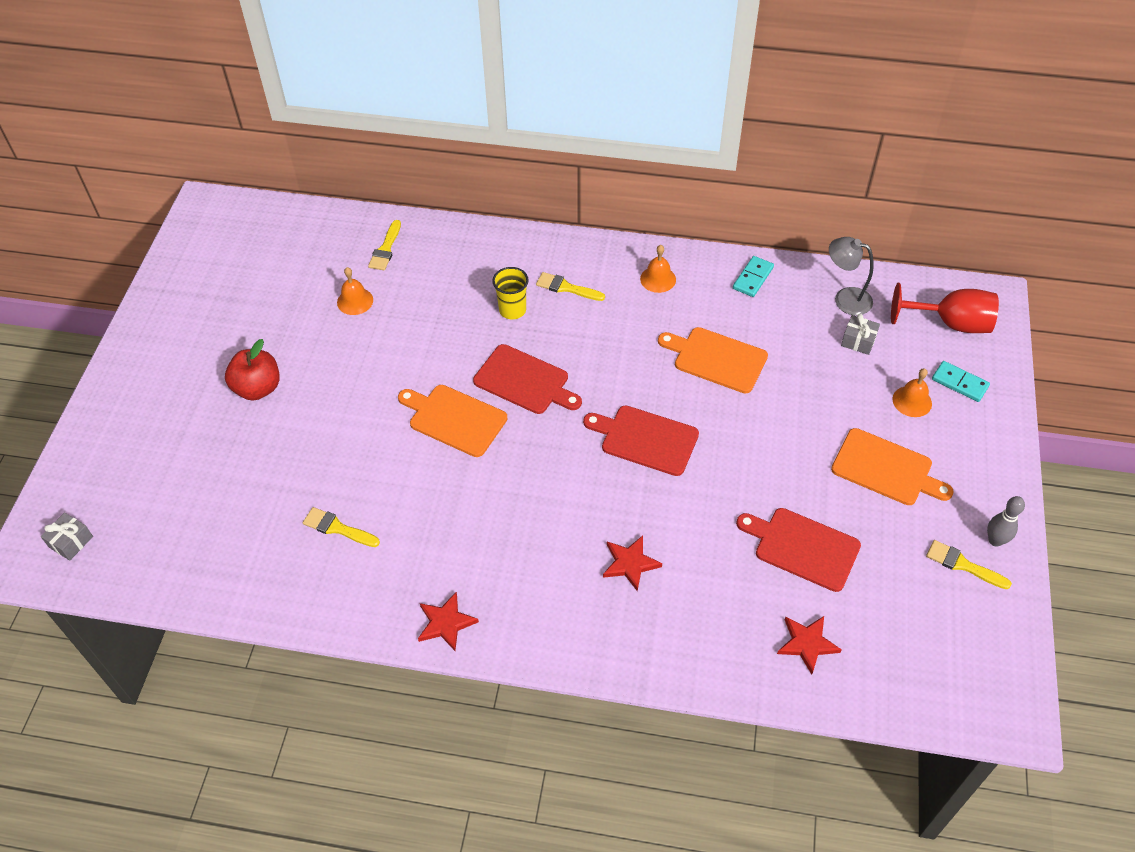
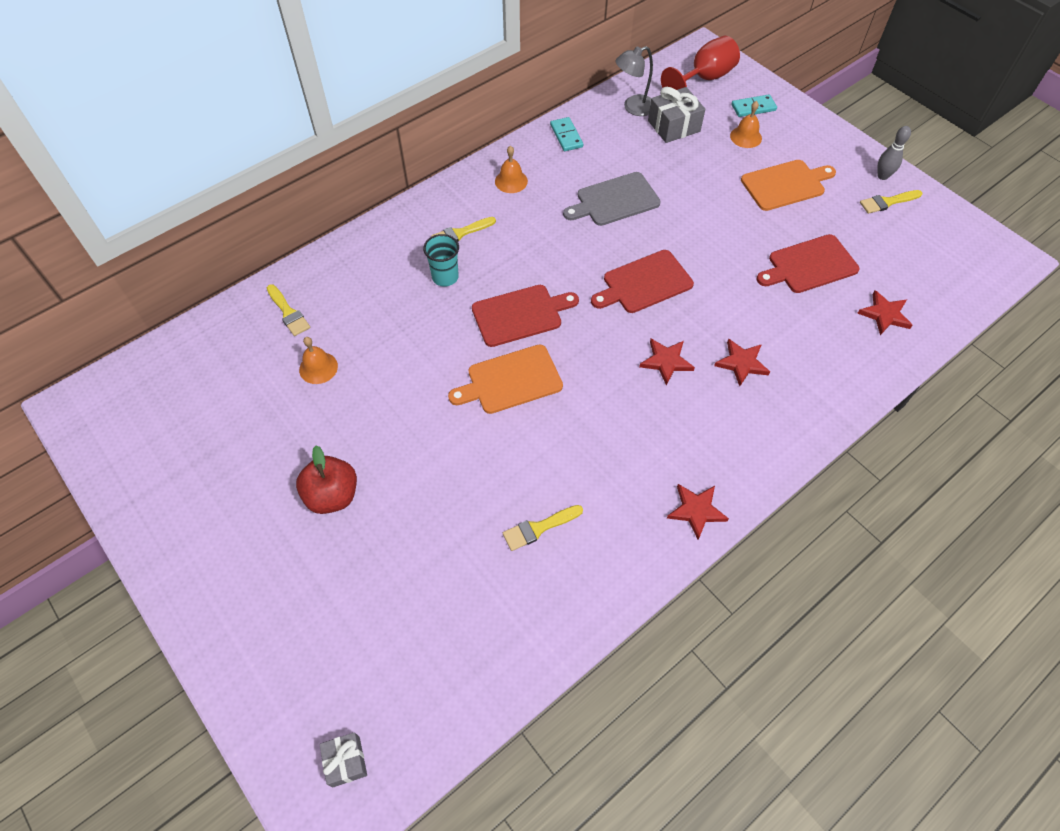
camera: 50 degrees left, 5 degrees up
(512, 310) = (445, 277): yellow cup -> turquoise cup
(576, 508) = (666, 361): none -> red star
(716, 359) = (614, 200): orange cutting board -> grey cutting board
(858, 341) = (673, 126): grey gift -> grey gift, size x1.65

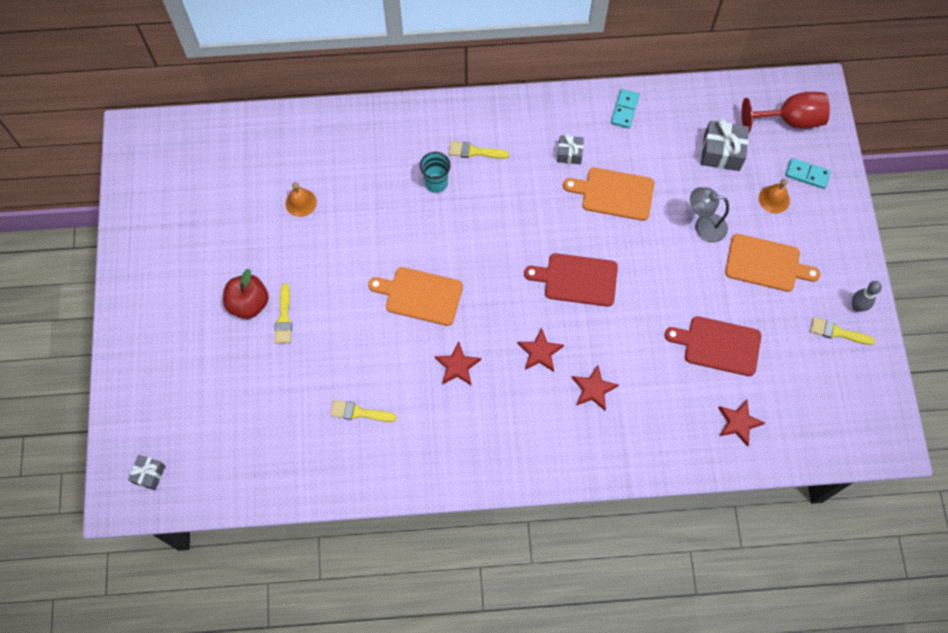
camera: 35 degrees right, 10 degrees up
(288, 313) = (309, 145): yellow brush -> yellow brush (284, 318)
(511, 181) = (547, 127): orange bell -> none
(520, 315) = (466, 248): red cutting board -> none
(548, 191) = (569, 153): none -> grey gift
(614, 200) = (614, 193): grey cutting board -> orange cutting board
(633, 107) = (703, 114): grey lamp -> grey lamp (703, 226)
(696, 510) = (469, 470): red star -> red star (457, 366)

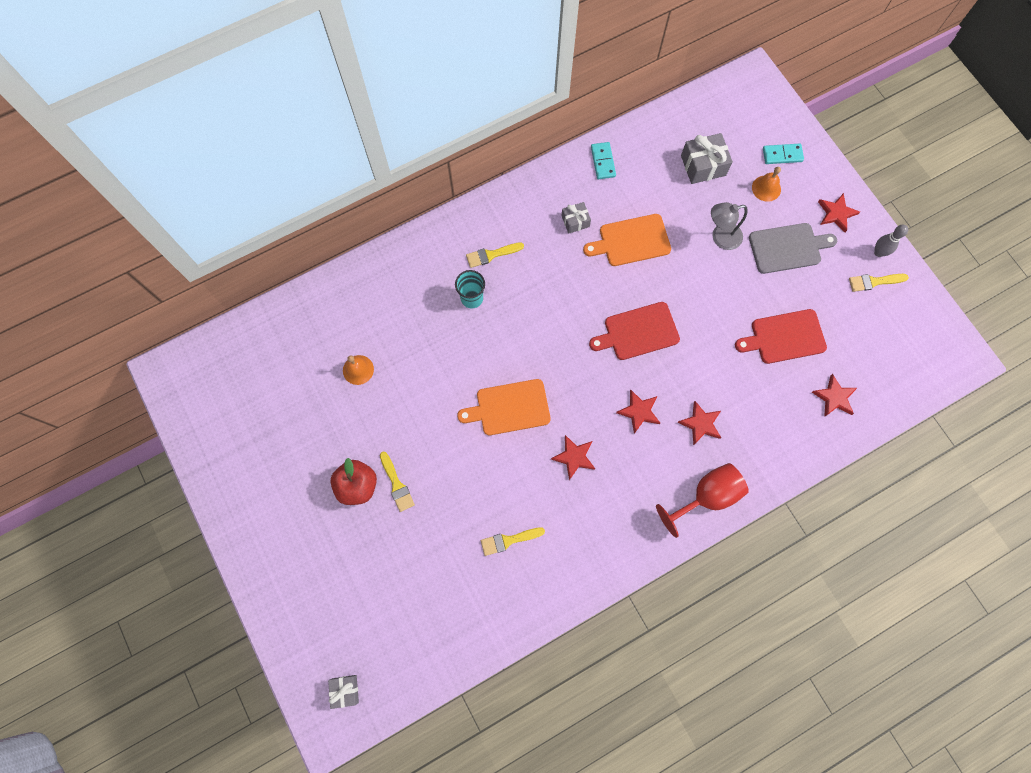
camera: 25 degrees left, 5 degrees up
(766, 264) = (788, 248): orange cutting board -> grey cutting board
(790, 120) = (745, 113): red goblet -> red goblet (707, 496)
(833, 252) = (836, 213): none -> red star

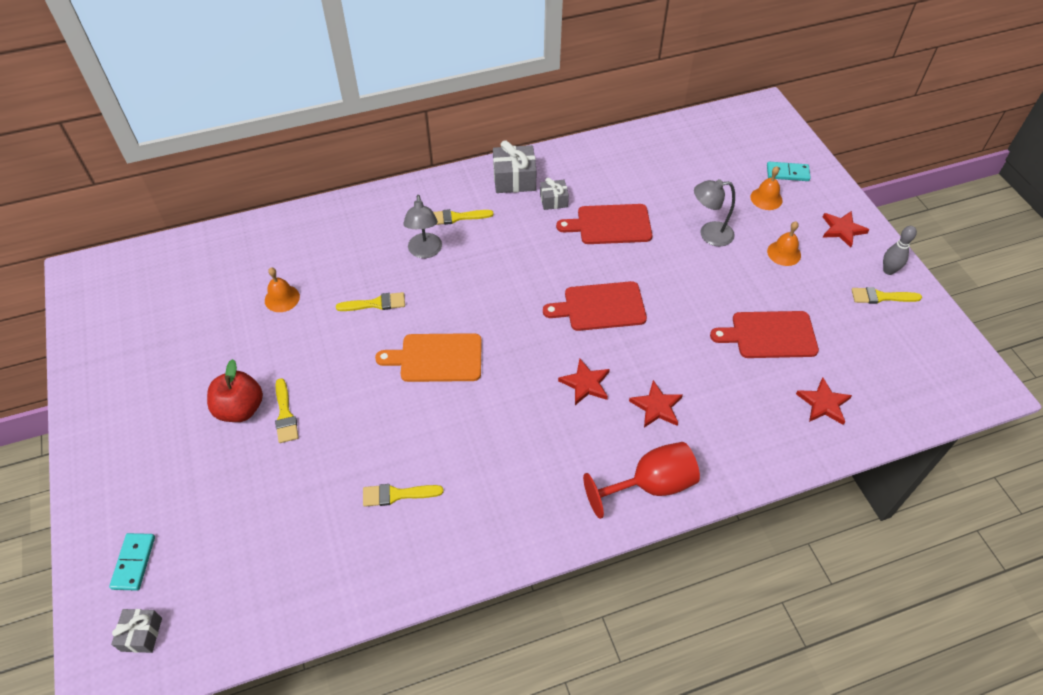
camera: 10 degrees right, 20 degrees down
(442, 361) = (376, 303): none -> yellow brush
(472, 298) = (425, 252): turquoise cup -> grey lamp
(574, 457) = (498, 418): red star -> none
(603, 162) = (594, 156): turquoise domino -> turquoise domino (134, 562)
(631, 241) = (610, 225): orange cutting board -> red cutting board
(703, 165) = (700, 171): grey gift -> grey gift (514, 179)
(788, 248) = (784, 253): grey cutting board -> orange bell

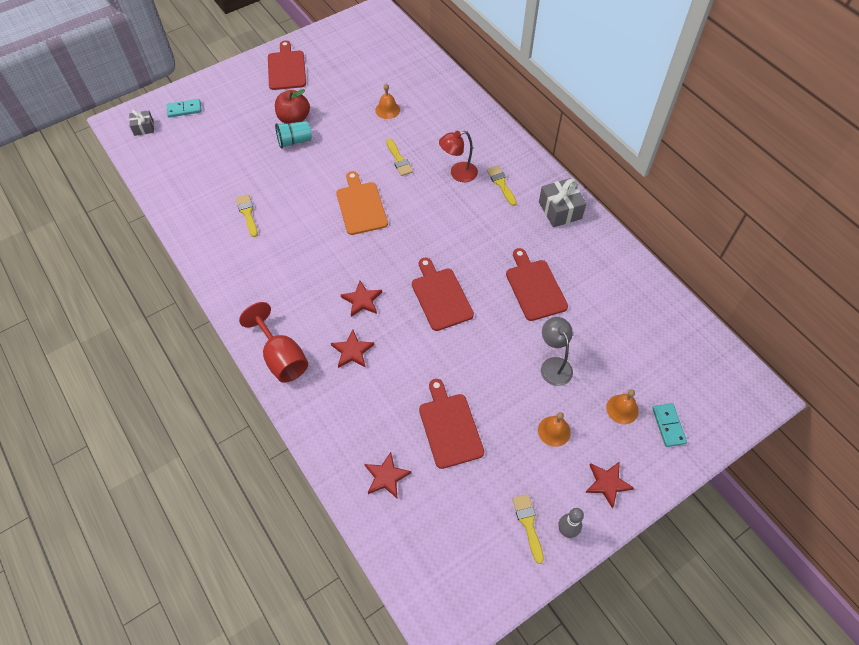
camera: 75 degrees right, 5 degrees up
(128, 403) = (286, 68): none -> red cutting board
(285, 415) = (294, 141): yellow brush -> turquoise cup
(425, 252) = (458, 174): grey lamp -> red lamp
(553, 200) = (546, 242): grey gift -> none

